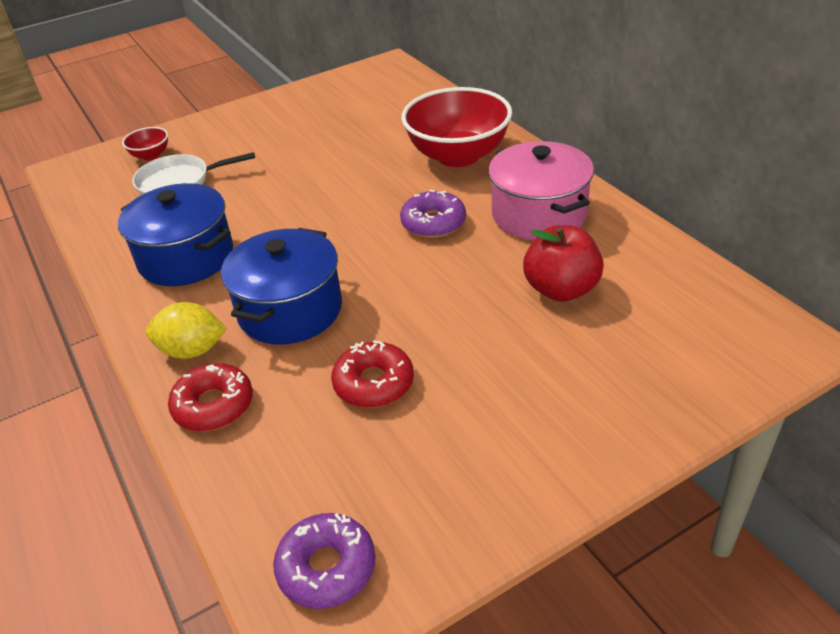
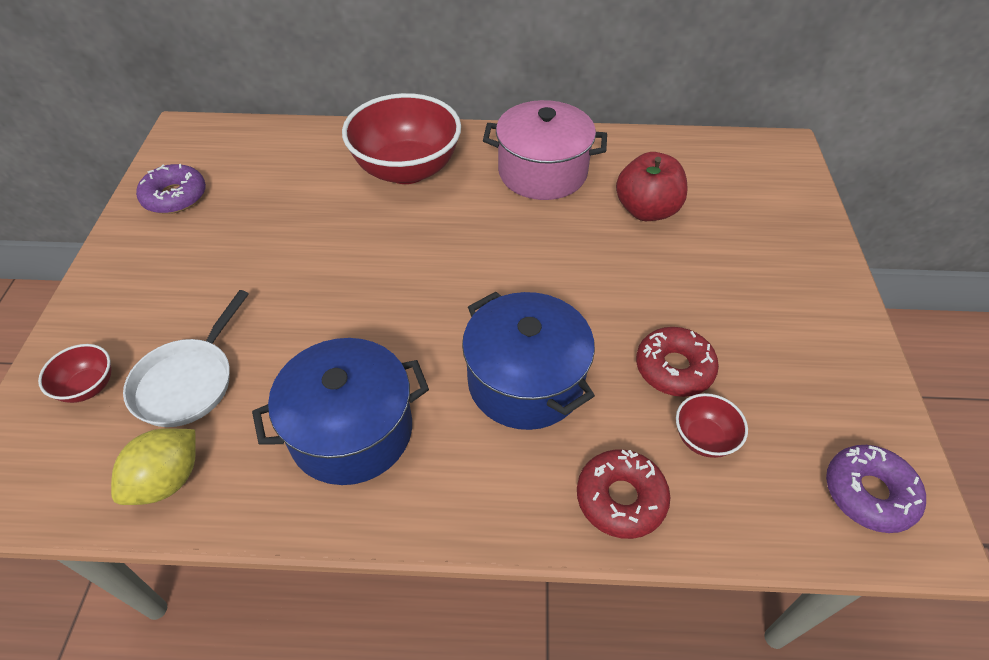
camera: 60 degrees left, 10 degrees up
(192, 350) = (521, 485): yellow lemon -> yellow lemon (167, 480)
(308, 430) = (704, 438): none -> red bowl
(433, 223) = (490, 231): purple donut -> purple donut (175, 197)

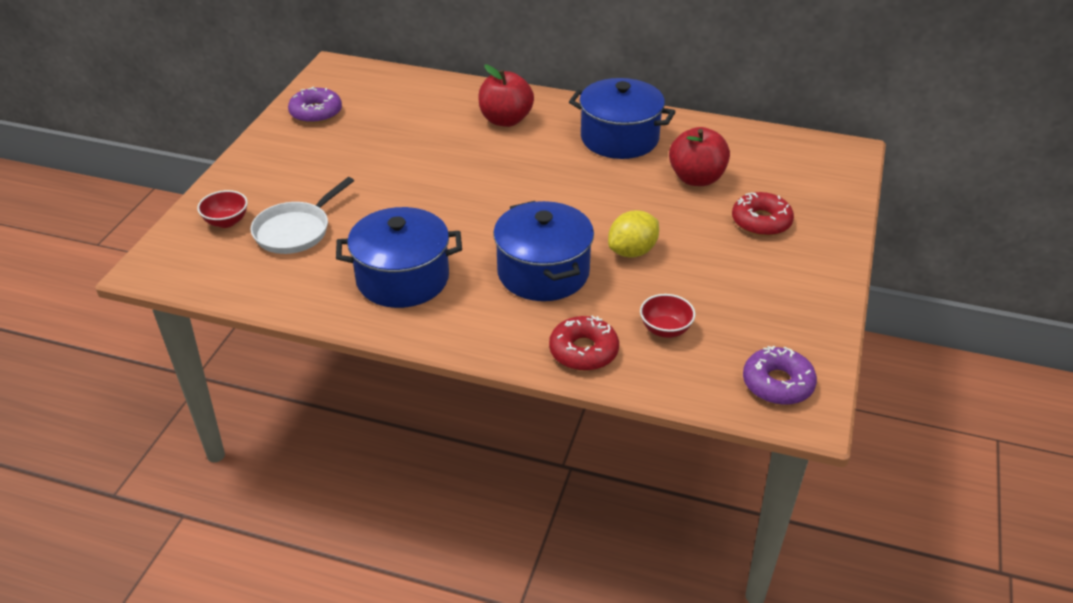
camera: 15 degrees right, 10 degrees down
(167, 480) = (268, 283): yellow lemon -> yellow lemon (632, 251)
(407, 169) = (505, 120): red bowl -> red apple
(542, 172) = (619, 138): pink pot -> blue pot
(674, 368) = (664, 284): red donut -> red donut (761, 222)

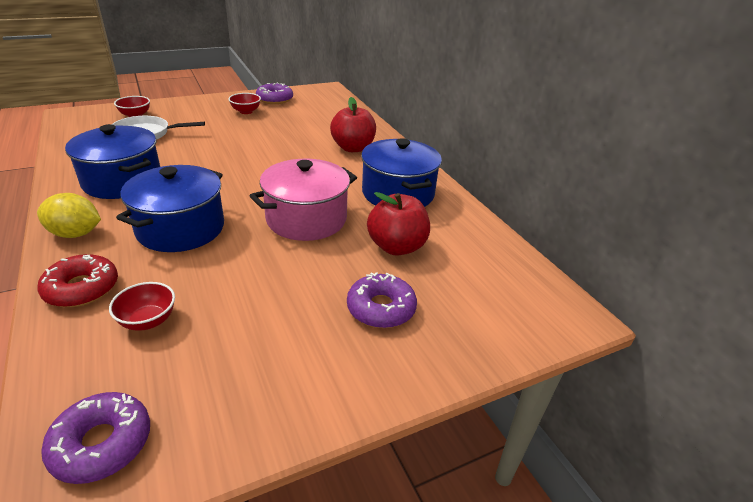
camera: 45 degrees right, 5 degrees down
(324, 144) = (246, 111): none -> red bowl
(605, 202) = (306, 219): none -> pink pot
(632, 251) = (252, 257): yellow lemon -> yellow lemon (75, 234)
(761, 222) = (381, 308): red donut -> purple donut

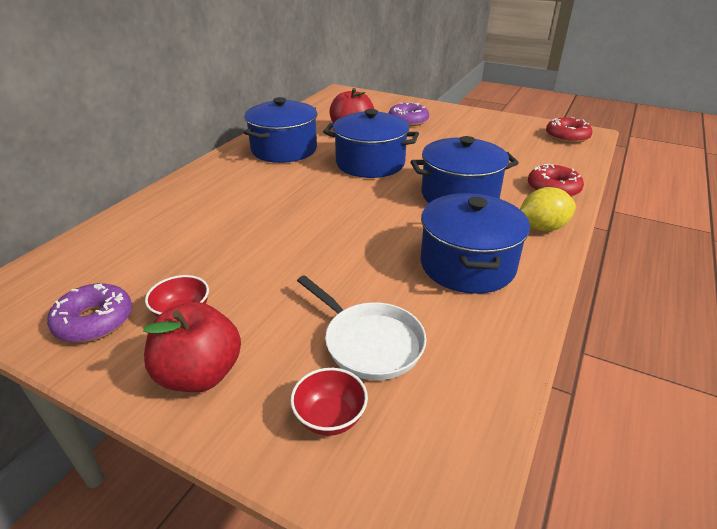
camera: 125 degrees left, 0 degrees up
(75, 234) = (542, 228): yellow lemon -> yellow lemon turned 75 degrees counterclockwise
(102, 444) = (567, 137): purple donut -> red donut
(148, 321) = (523, 160): red bowl -> none
(306, 219) = (370, 163): pink pot -> blue pot
(353, 148) = (219, 193): red apple -> red apple (200, 374)

